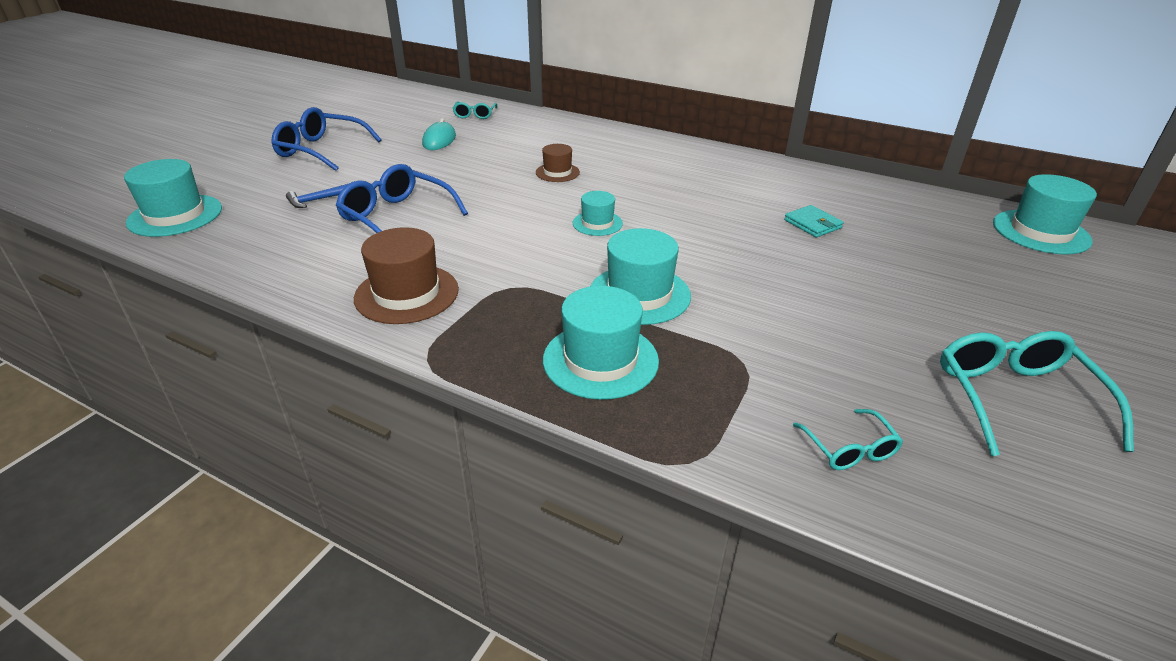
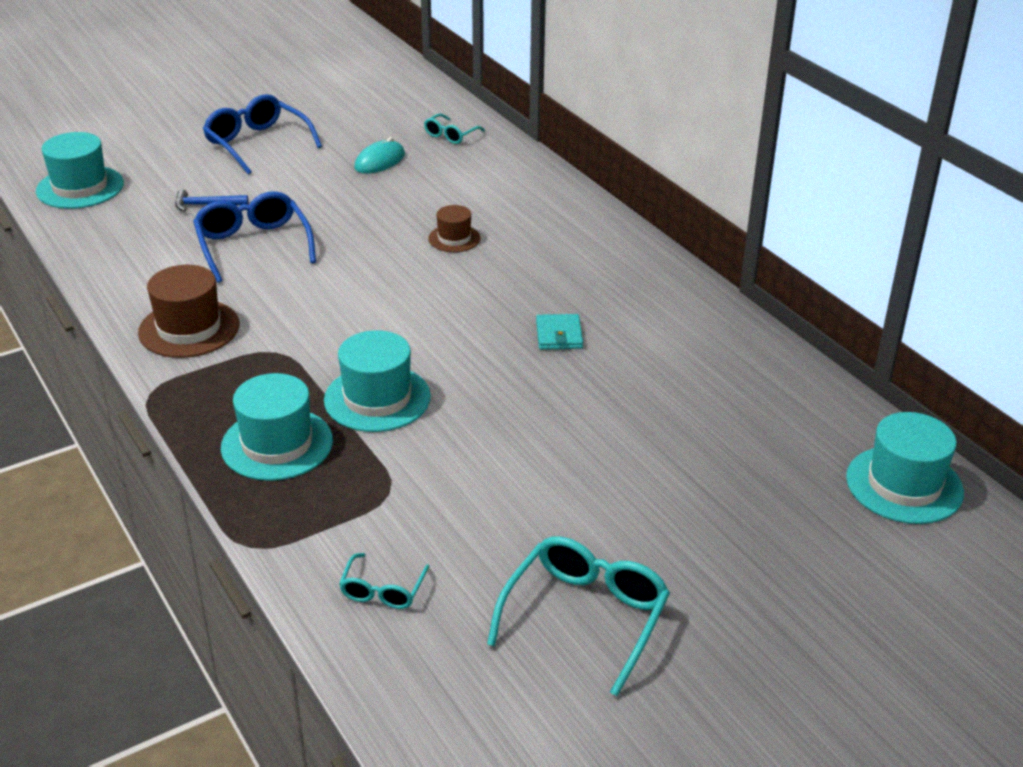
camera: 30 degrees right, 0 degrees up
(597, 223) = (425, 312): turquoise hat -> none
(812, 224) = (645, 385): turquoise wallet -> turquoise wallet (559, 335)

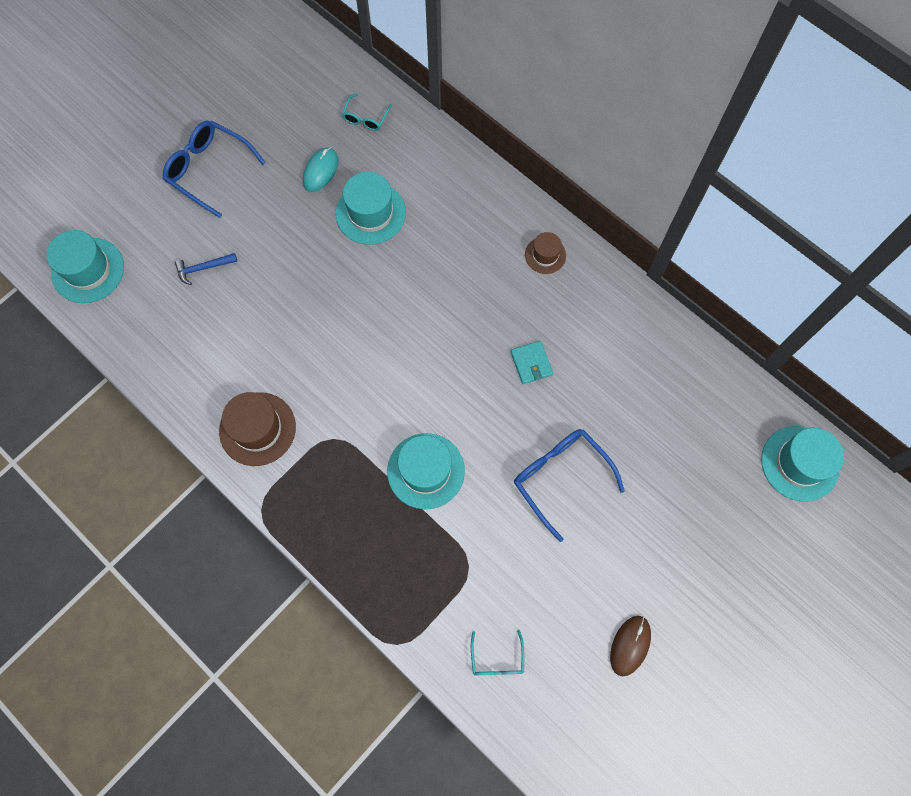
camera: 15 degrees left, 35 degrees up
(253, 245) = (263, 312): blue glasses -> blue glasses (560, 477)
(277, 444) = (374, 539): turquoise hat -> turquoise hat (370, 213)
(454, 238) = (416, 263): brown hat -> brown hat (545, 255)
(585, 617) = (630, 645): turquoise glasses -> brown mouse

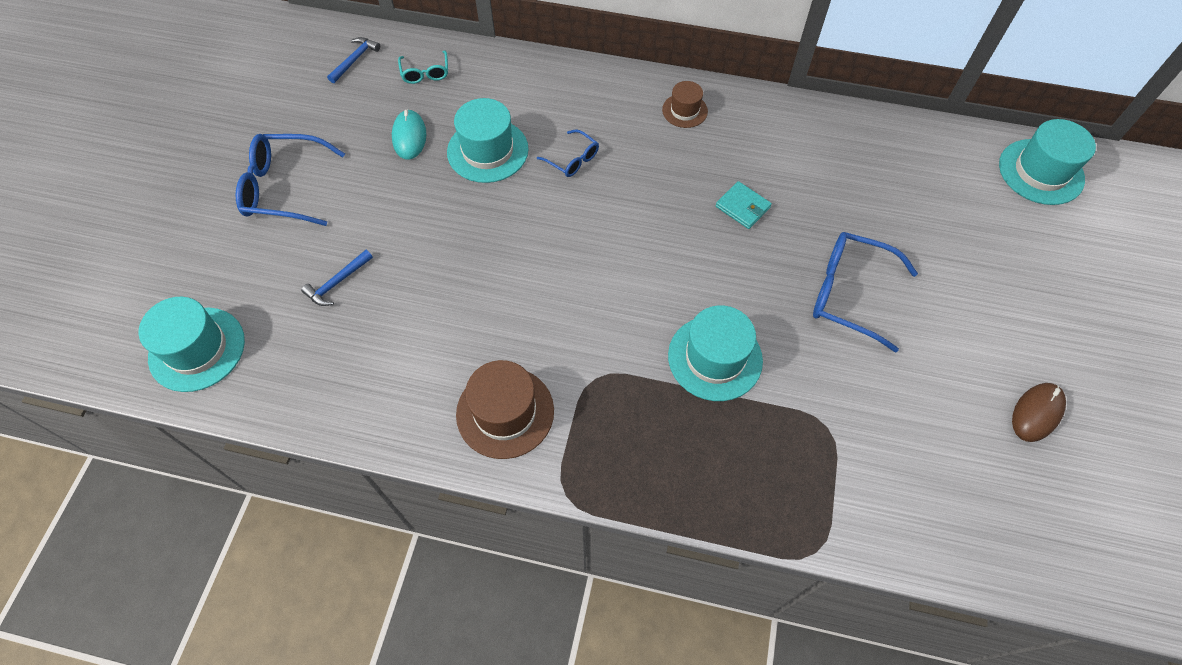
camera: 30 degrees left, 10 degrees down
(320, 79) = (355, 60): none -> blue hammer
(429, 254) = (573, 160): none -> blue glasses
(497, 659) = (927, 504): turquoise glasses -> none
(630, 645) = (1036, 413): brown mouse -> brown mouse turned 45 degrees clockwise

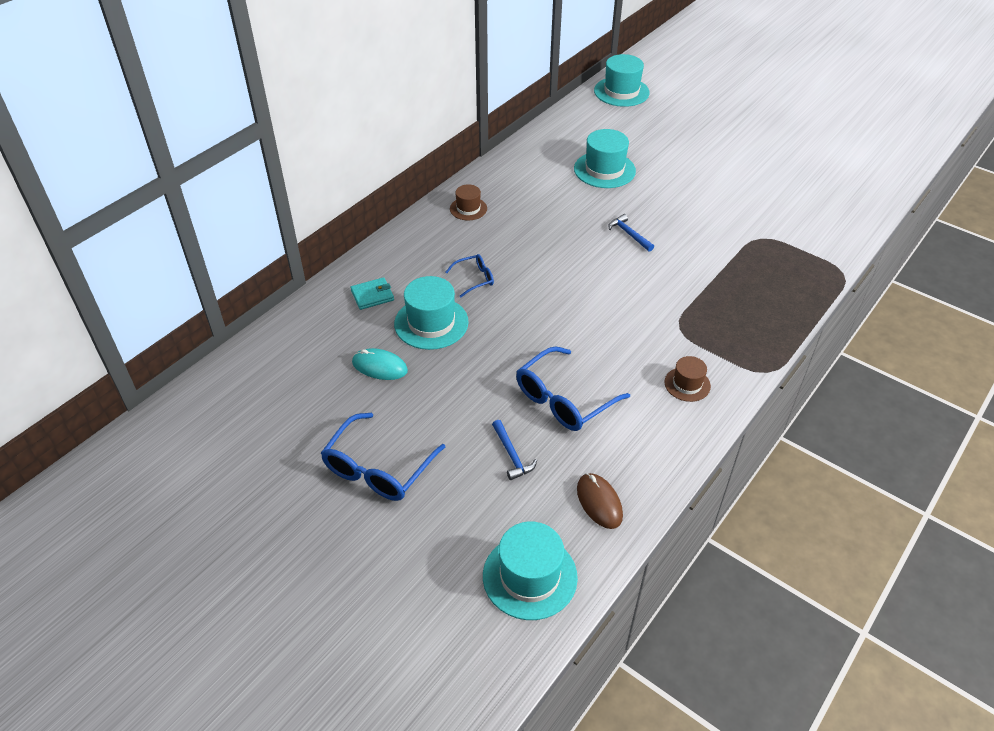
camera: 65 degrees left, 15 degrees down
(355, 60) = (255, 379): blue hammer -> blue hammer (629, 234)
(425, 73) = (312, 336): turquoise glasses -> none
(505, 412) = (687, 384): brown hat -> brown hat, size x0.58
(715, 358) = (689, 267): turquoise hat -> turquoise hat (604, 170)
(742, 207) = (574, 212): turquoise wallet -> turquoise wallet (372, 295)
(849, 294) = (669, 194): blue glasses -> blue glasses (563, 399)
(1036, 413) = (783, 159): brown mouse -> brown mouse (599, 502)

